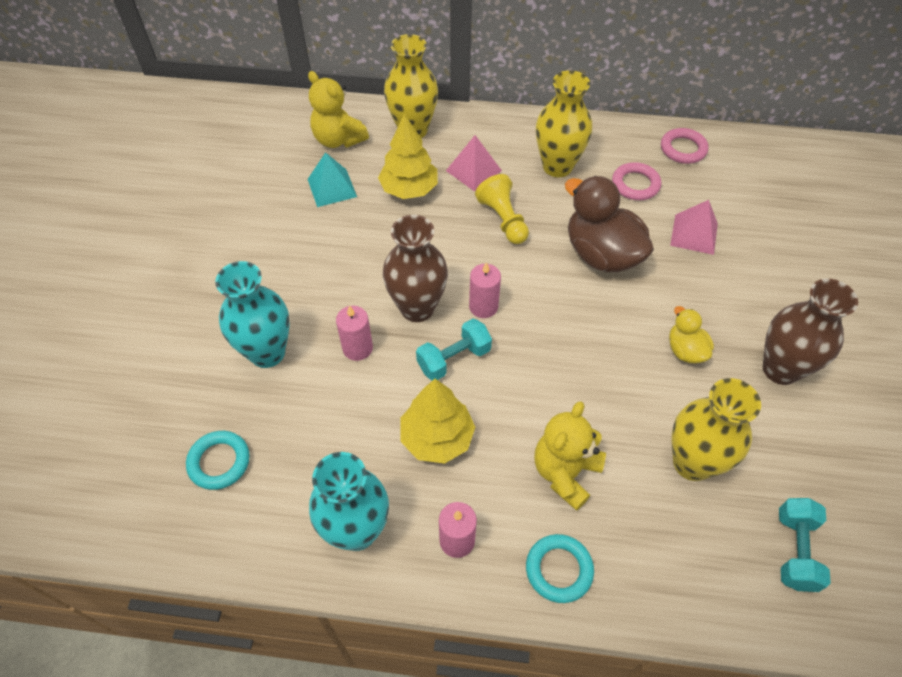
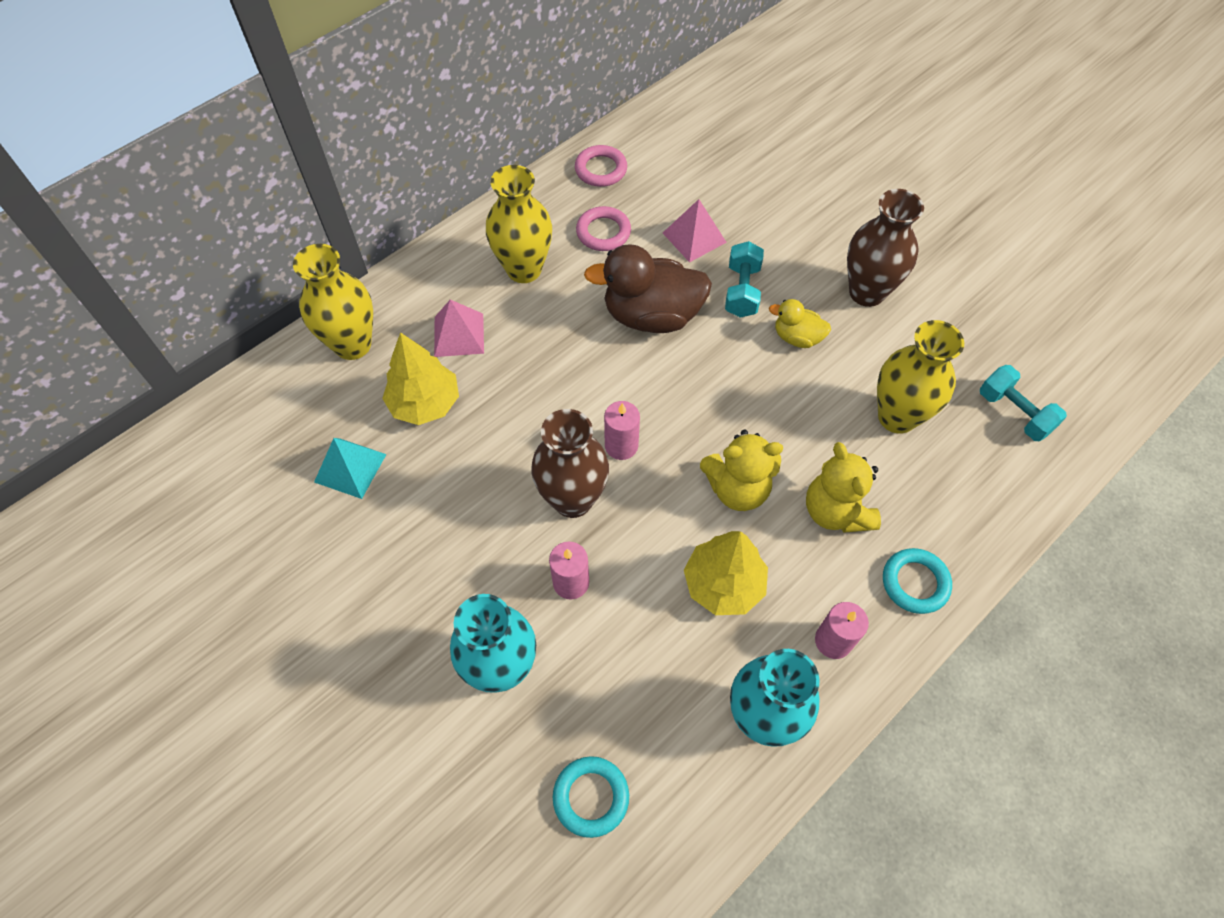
camera: 50 degrees left, 5 degrees up
(338, 139) = (291, 417): yellow teddy bear -> yellow teddy bear (737, 488)
(454, 359) = (655, 511): turquoise dumbbell -> turquoise dumbbell (742, 291)
(503, 219) = (541, 356): yellow pawn -> none

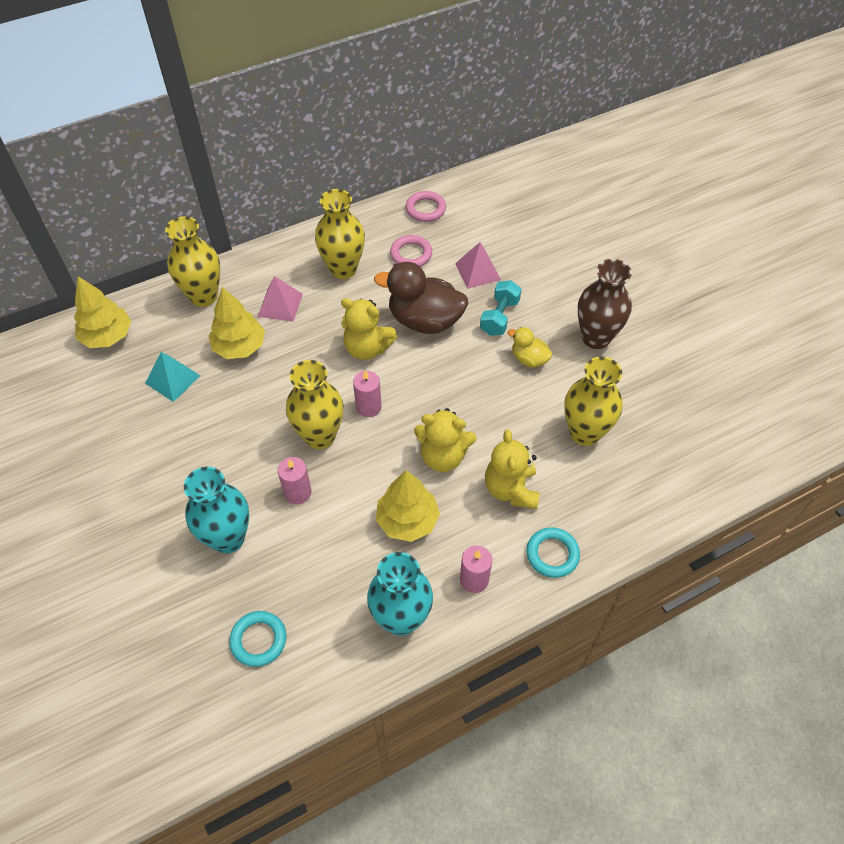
camera: 15 degrees right, 5 degrees down
(239, 429) = (107, 336): none -> yellow tree
(573, 499) = (320, 436): brown vase -> yellow vase
(592, 368) = (367, 348): none -> yellow teddy bear
(1014, 413) = (679, 450): turquoise dumbbell -> none

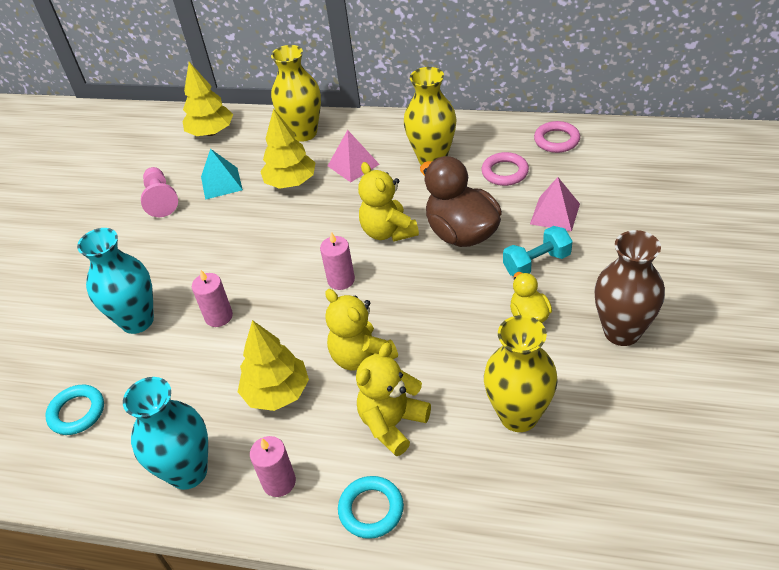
camera: 45 degrees right, 10 degrees down
(127, 424) = (161, 200): none -> pink pawn
(320, 436) = (279, 282): yellow vase -> none

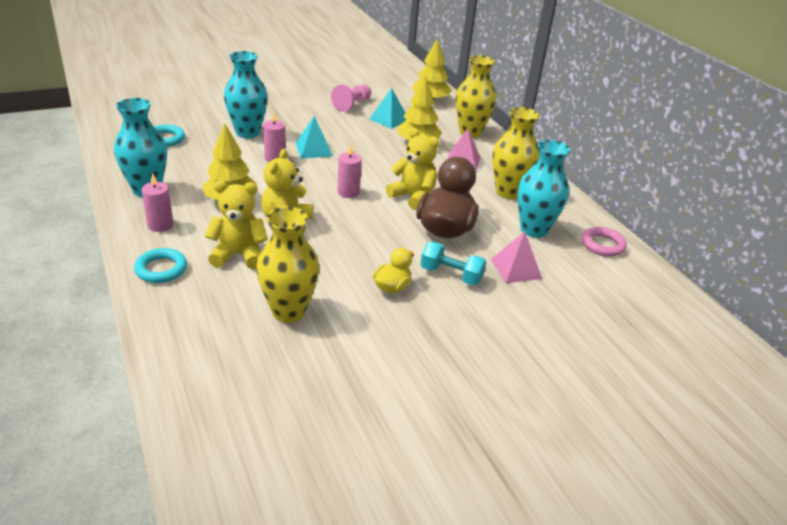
camera: 45 degrees right, 10 degrees down
(229, 274) = (314, 149): none -> turquoise pyramid
(388, 232) = (413, 196): yellow teddy bear -> yellow teddy bear turned 105 degrees clockwise
(505, 172) = (533, 230): pink ring -> turquoise vase
(622, 332) = (419, 343): brown vase -> none

